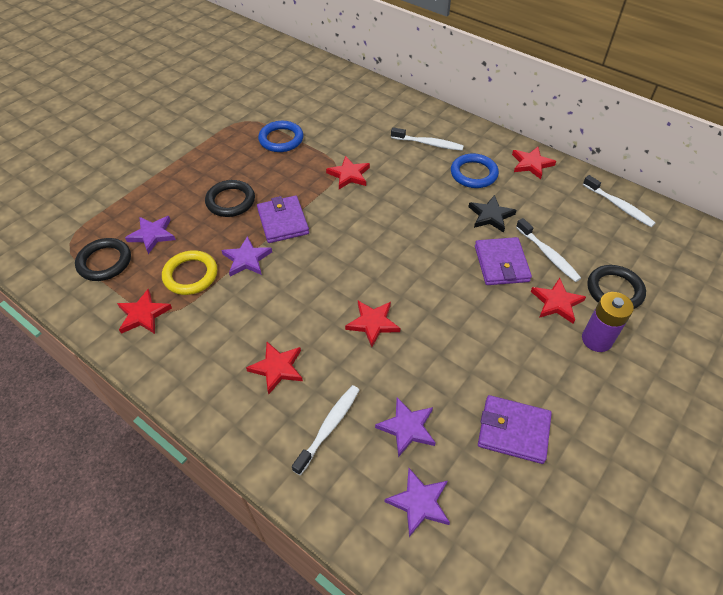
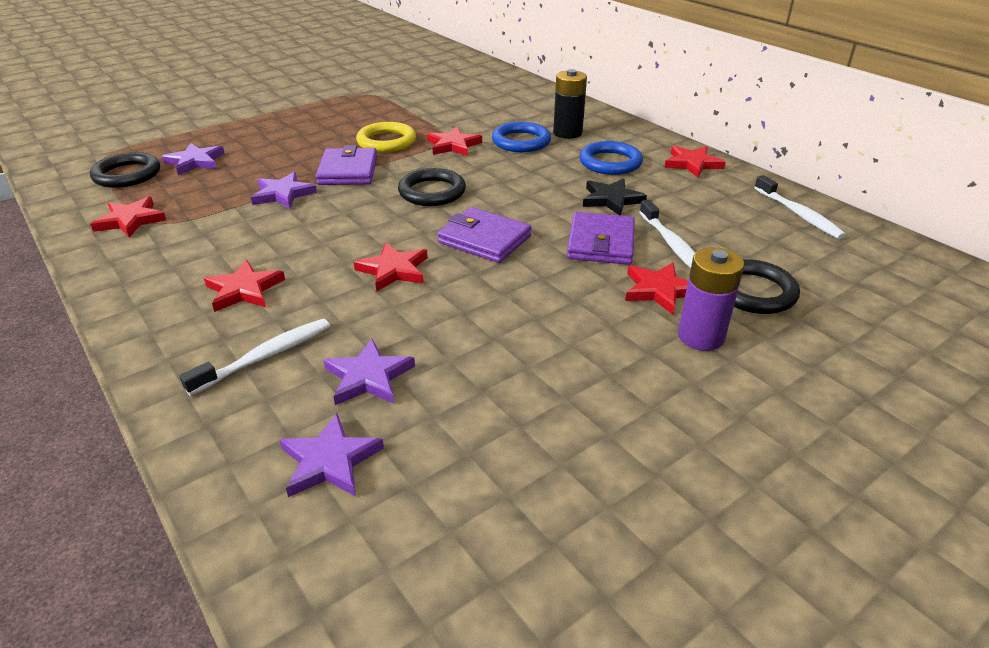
camera: 15 degrees right, 15 degrees down
(190, 275) = (209, 197): yellow ring -> yellow ring (386, 141)
(230, 201) = (301, 148): black ring -> black ring (432, 192)
(281, 139) = (394, 110): blue ring -> blue ring (521, 141)
(428, 144) = (567, 133): white toothbrush -> black battery
(513, 431) = (519, 410): purple wallet -> purple wallet (484, 239)

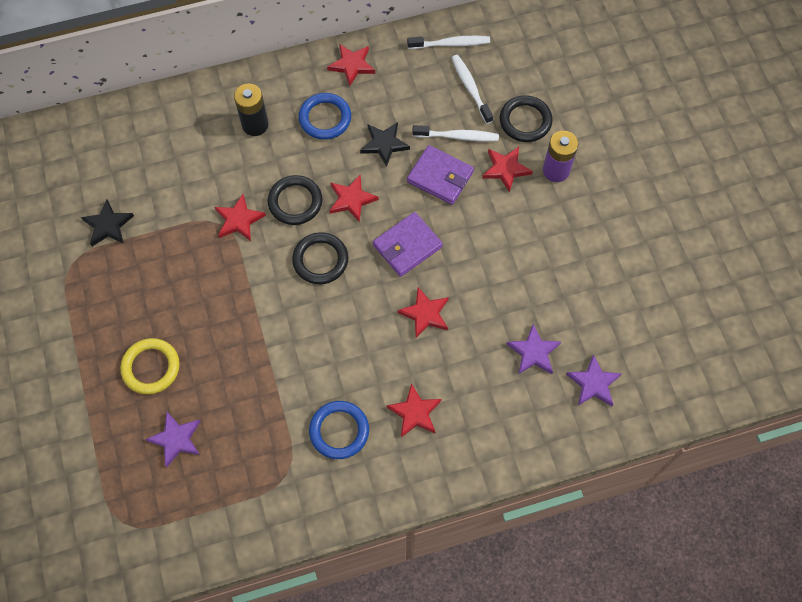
camera: 70 degrees left, 30 degrees up
(127, 175) = (179, 499): black ring -> black ring (295, 202)
(130, 220) = (275, 493): red star -> red star (351, 199)
(265, 356) = (495, 406): white toothbrush -> white toothbrush (470, 88)
(283, 194) = (276, 371): purple star -> none
(348, 171) = (253, 314): purple wallet -> none
(386, 141) = (205, 271): yellow ring -> yellow ring (151, 367)
(411, 98) = (108, 225): none -> black star
(521, 141) = (256, 166): blue ring -> blue ring (339, 431)

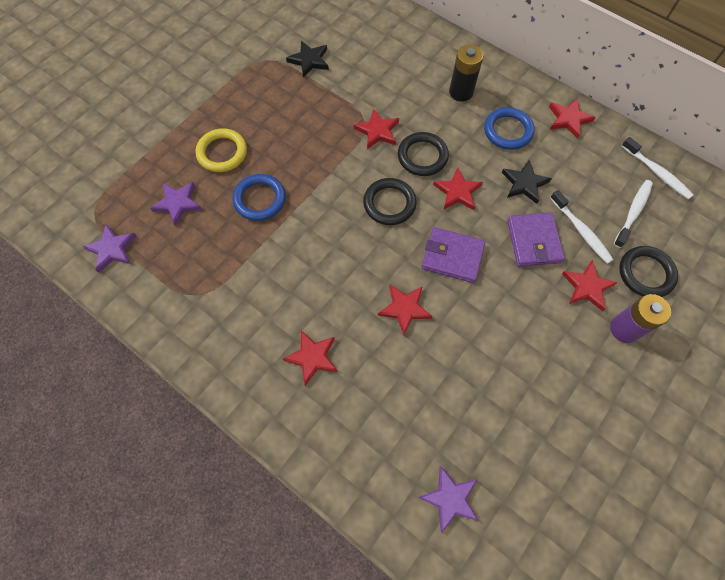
camera: 55 degrees right, 0 degrees up
(339, 431) = (257, 309): blue ring -> blue ring (260, 199)
(533, 352) = (438, 422): purple star -> purple star (112, 249)

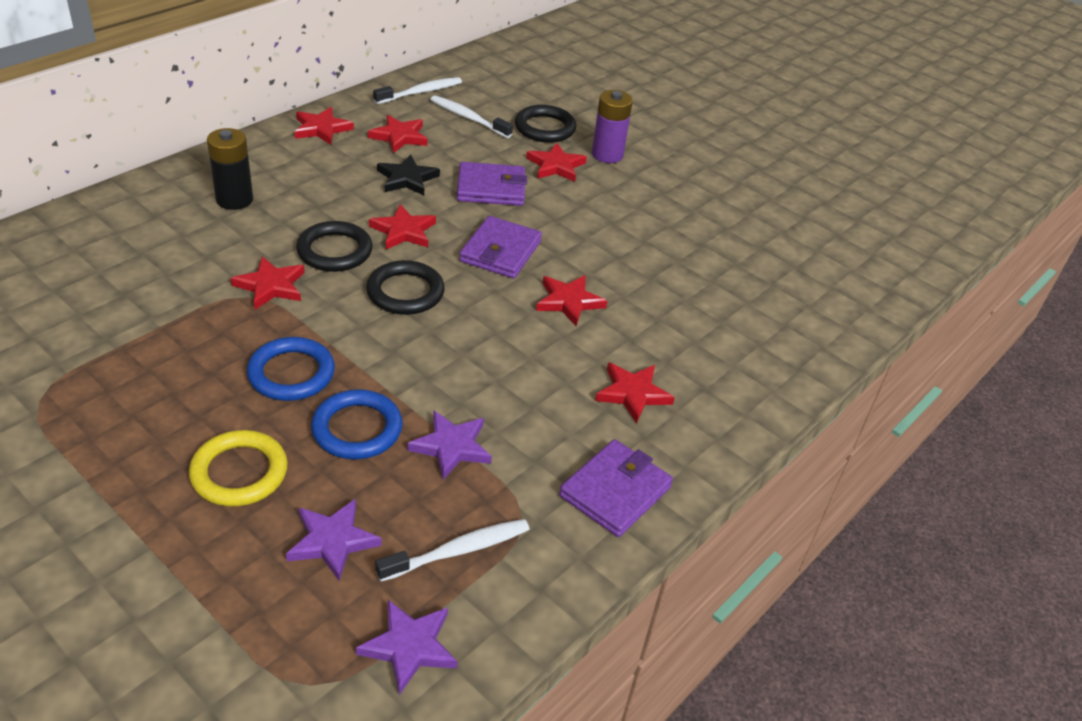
camera: 90 degrees left, 25 degrees down
(221, 348) = (615, 491): none -> purple wallet
(309, 60) = (78, 343): black star -> none
(450, 498) = (796, 302): purple star -> purple star (451, 446)
(508, 131) = (320, 175): blue ring -> blue ring (291, 373)
(581, 169) = (399, 137): none -> red star
(581, 231) = (484, 154): white toothbrush -> white toothbrush (458, 551)

